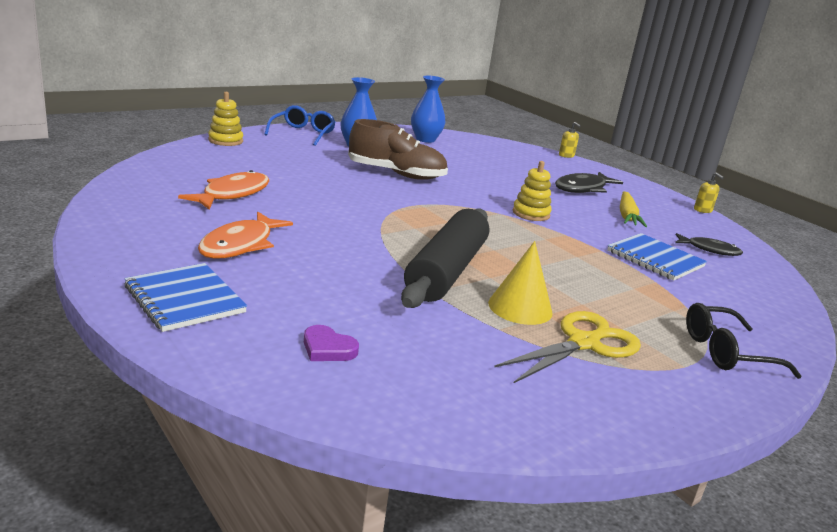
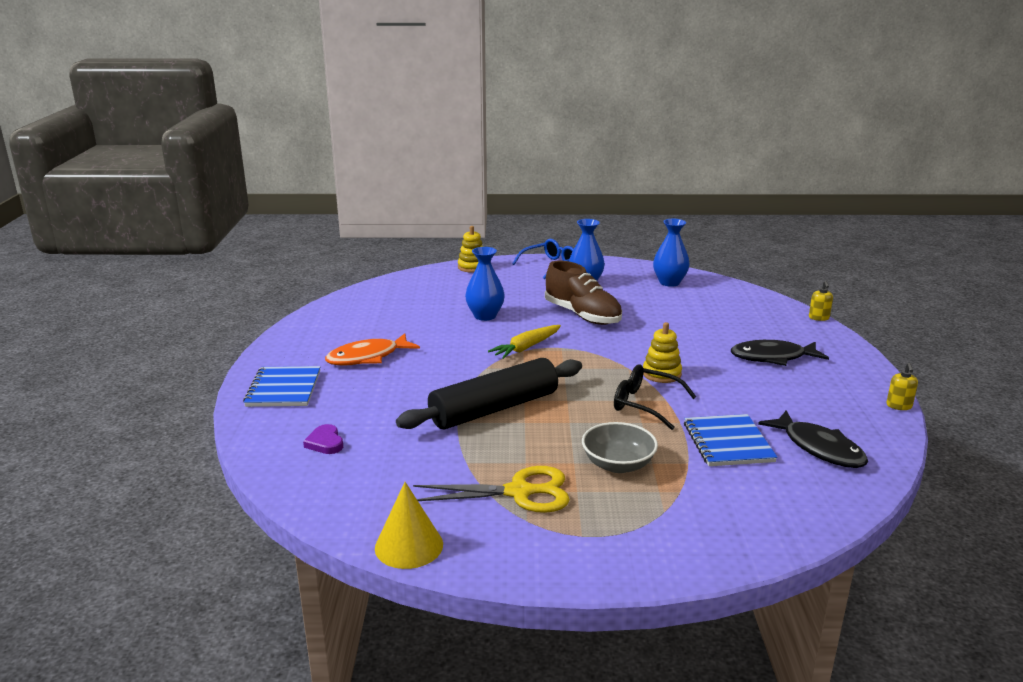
camera: 40 degrees right, 0 degrees up
(232, 194) = (415, 316): orange fish -> none
(307, 185) = (485, 316): none -> blue vase
(520, 307) = (510, 451): yellow cone -> yellow cone (409, 546)
(615, 296) = (618, 464): none -> grey bowl
(627, 216) = (776, 394): yellow carrot -> yellow carrot (526, 347)
(709, 250) = (819, 448): black fish -> black fish, size x1.52
(726, 352) = (646, 538): black glasses -> black glasses (645, 404)

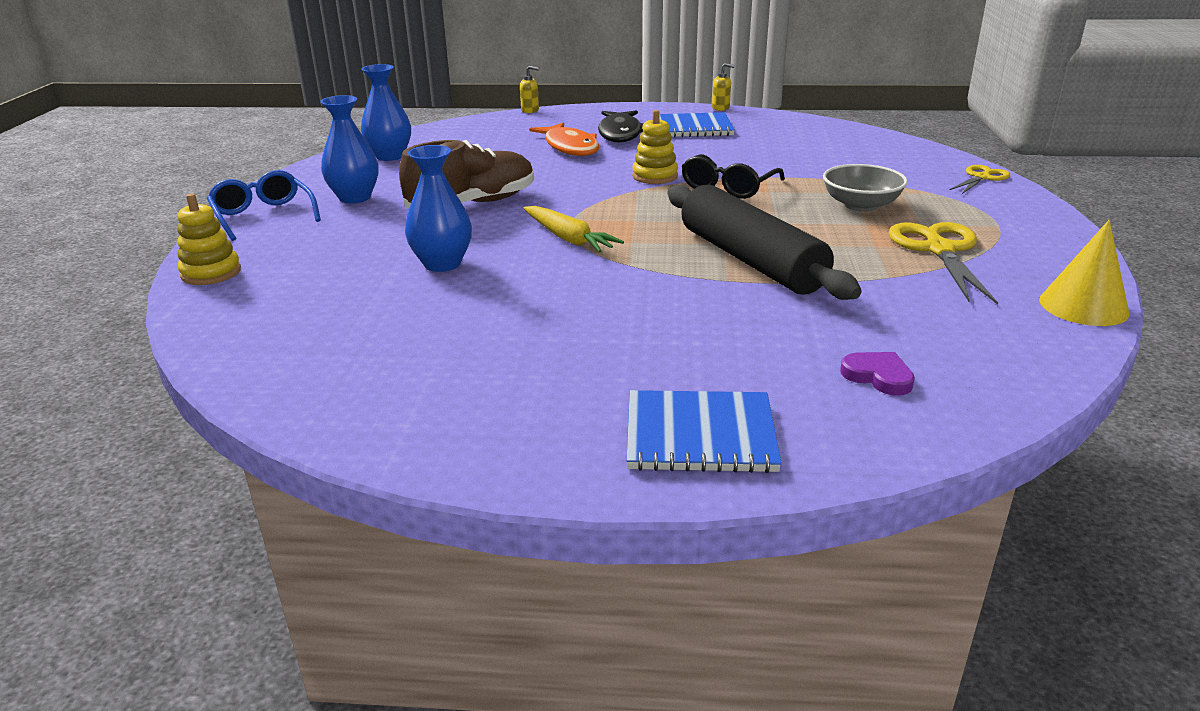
camera: 85 degrees left, 5 degrees up
(325, 442) = (878, 376): purple heart -> purple heart turned 120 degrees counterclockwise
(367, 357) = (577, 356): orange fish -> orange fish (570, 147)
(726, 550) = (982, 177): none -> yellow scissors
(727, 442) = (801, 163): blue notebook -> blue notebook (693, 128)
(819, 448) = (801, 136): black fish -> none

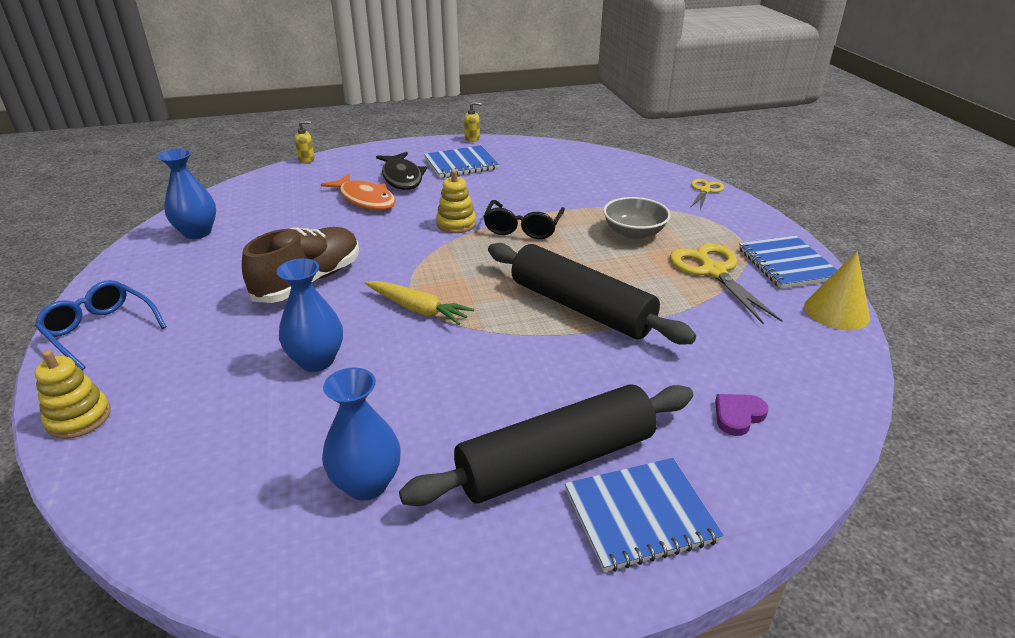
camera: 20 degrees left, 5 degrees up
(355, 197) = (187, 291): blue vase -> blue vase (367, 484)
(636, 377) = (556, 461): none -> black rolling pin
(878, 376) = (738, 416): purple heart -> purple heart turned 60 degrees counterclockwise
(1046, 255) = (787, 264): none -> blue notebook

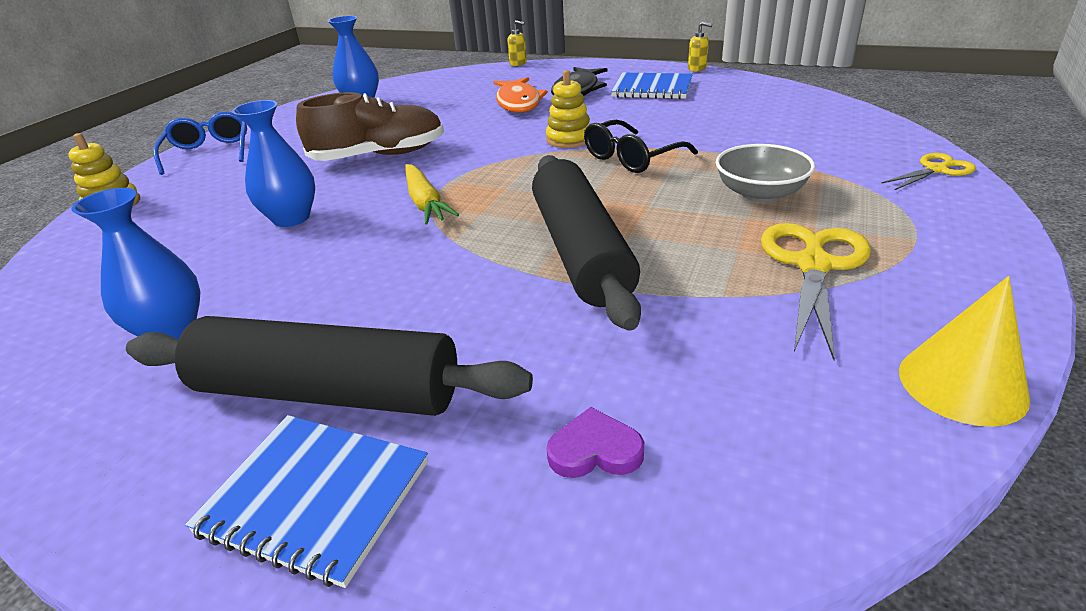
camera: 40 degrees right, 0 degrees up
(787, 264) = (954, 291): blue notebook -> none

